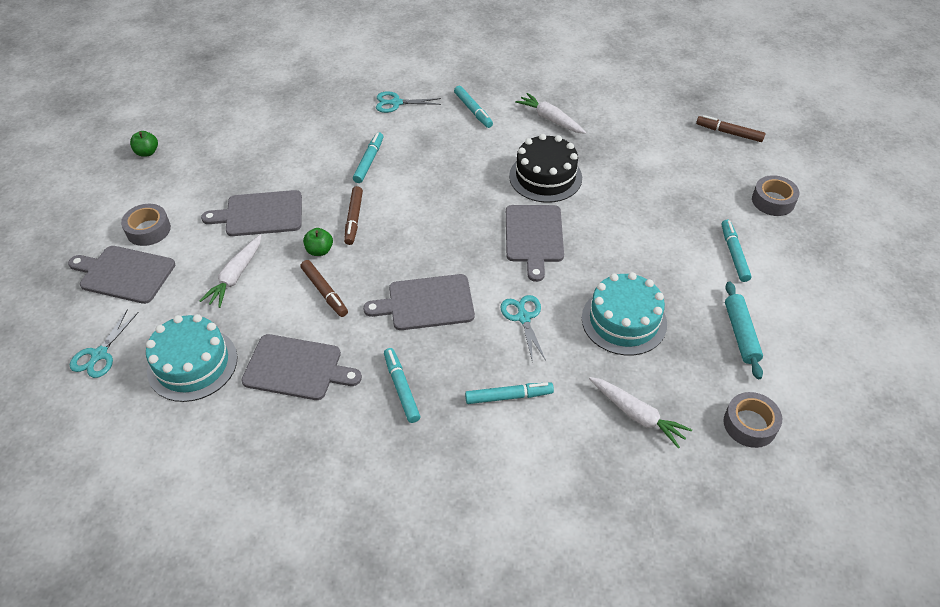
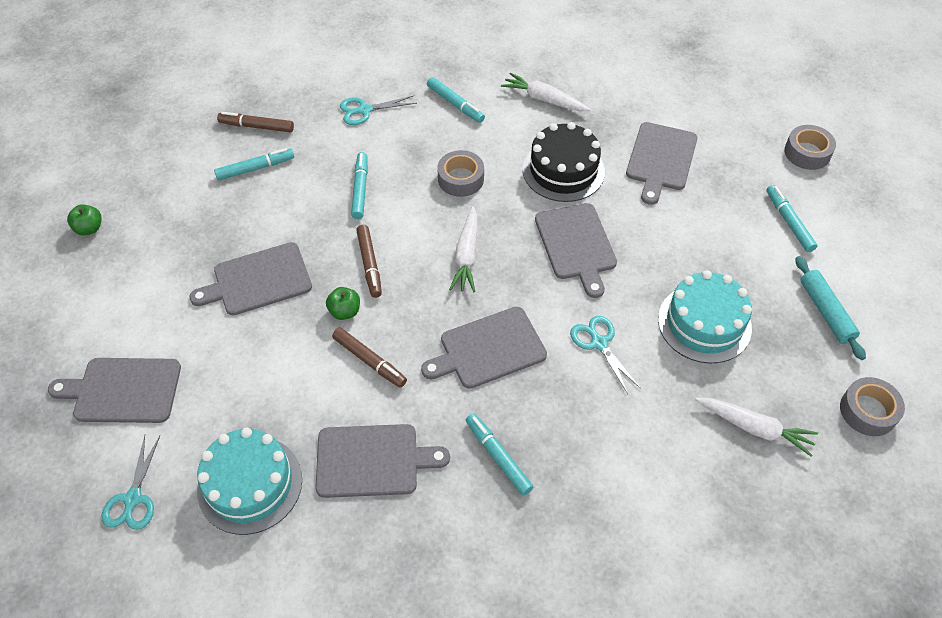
camera: 15 degrees left, 5 degrees up
(148, 230) = (130, 328): grey tape -> grey tape (461, 179)
(235, 276) = (259, 364): white carrot -> white carrot (466, 256)
(508, 396) = (616, 439): turquoise marker -> turquoise marker (255, 168)
(635, 183) = (660, 159): none -> grey cutting board
(729, 133) = (737, 81): brown marker -> brown marker (256, 126)

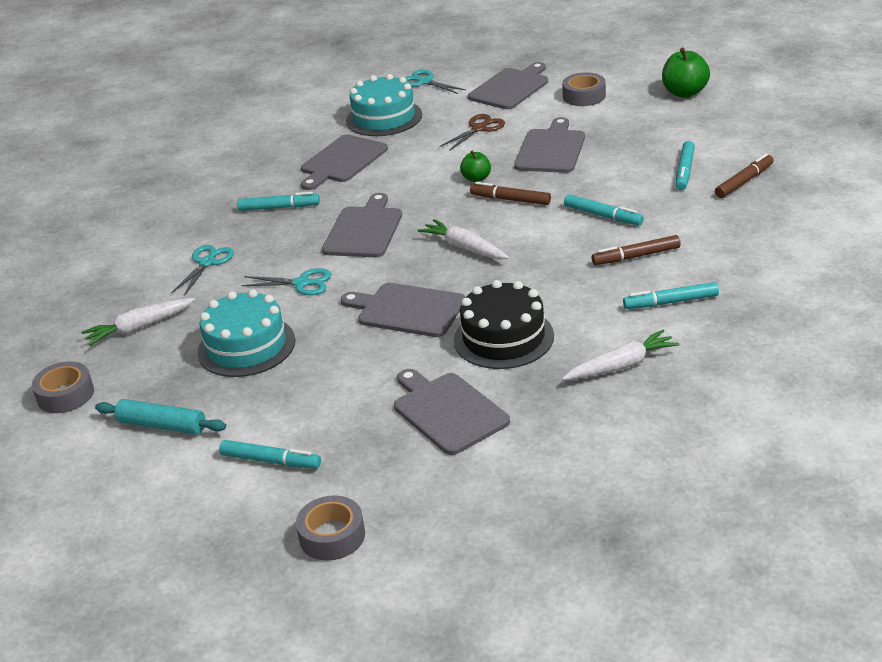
camera: 130 degrees right, 20 degrees down
(89, 228) = (685, 92): green apple -> green apple, size x1.66
(237, 366) = (479, 128): none -> brown scissors
(364, 110) = (713, 244): turquoise scissors -> turquoise scissors (207, 262)
(369, 361) = (419, 178): brown marker -> brown marker (636, 256)
(461, 179) = (558, 272): grey tape -> grey tape (584, 96)

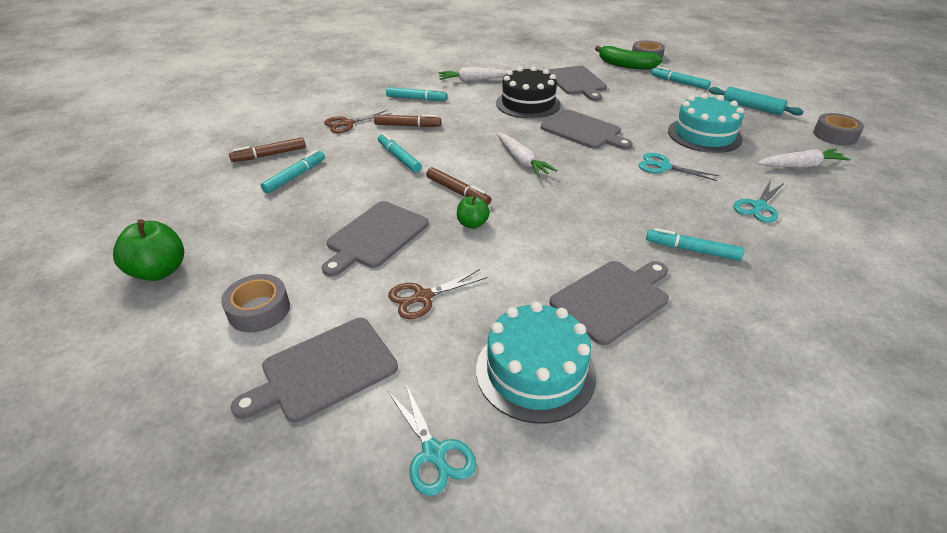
camera: 165 degrees left, 5 degrees up
(364, 230) = (602, 199): grey cutting board -> none
(371, 491) = (625, 65): none -> green banana
(714, 238) = (347, 124): none -> brown scissors

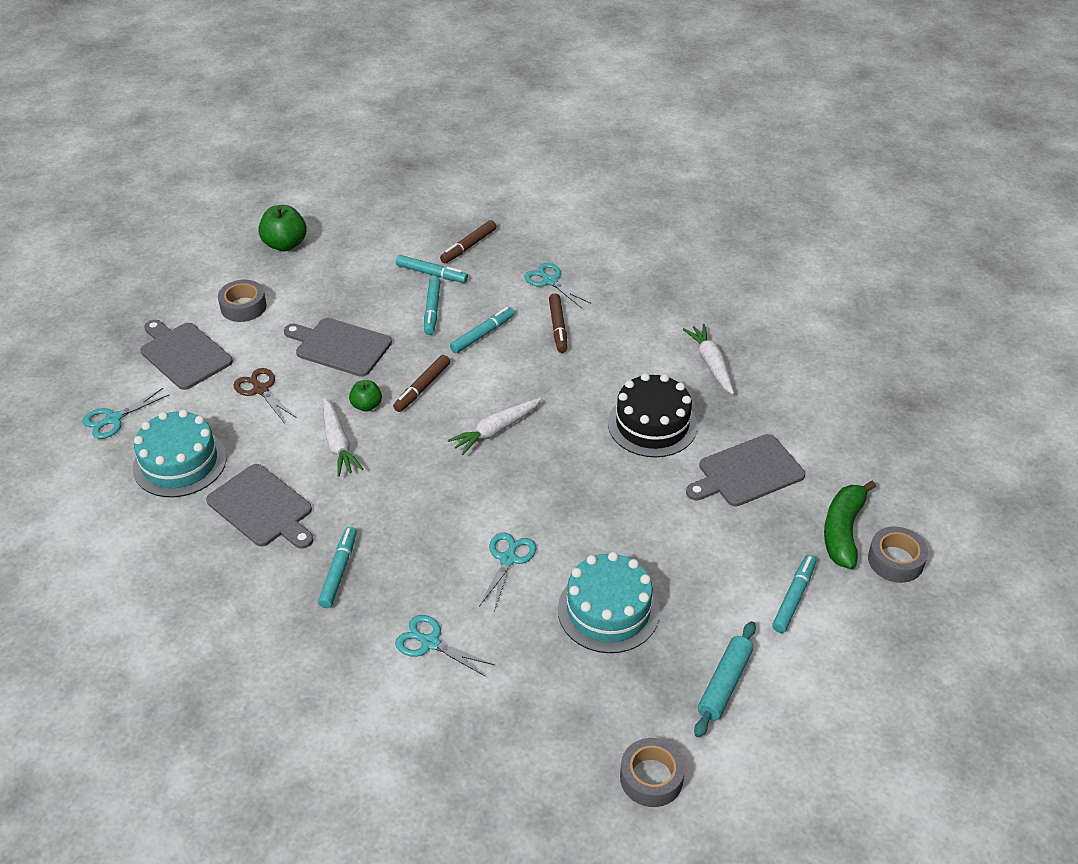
camera: 80 degrees right, 5 degrees up
(269, 155) = (468, 246): brown marker -> brown marker turned 105 degrees counterclockwise
(347, 124) = (550, 281): brown scissors -> turquoise scissors
(416, 99) = (633, 322): turquoise marker -> turquoise marker (432, 310)
(583, 131) = (587, 482): grey cutting board -> none
(800, 166) = (541, 709): white carrot -> white carrot (338, 444)

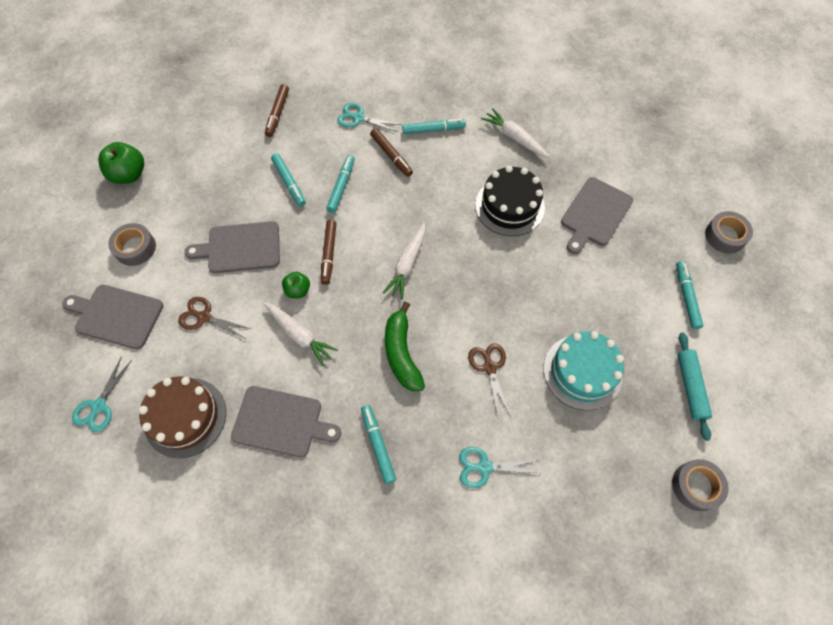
camera: 30 degrees left, 20 degrees up
(180, 462) = (185, 417): turquoise cake -> brown cake
(431, 274) = (266, 150): turquoise marker -> turquoise marker (433, 130)
(508, 559) = (489, 367): turquoise scissors -> brown scissors
(843, 531) = (681, 230): green banana -> green banana (401, 353)

